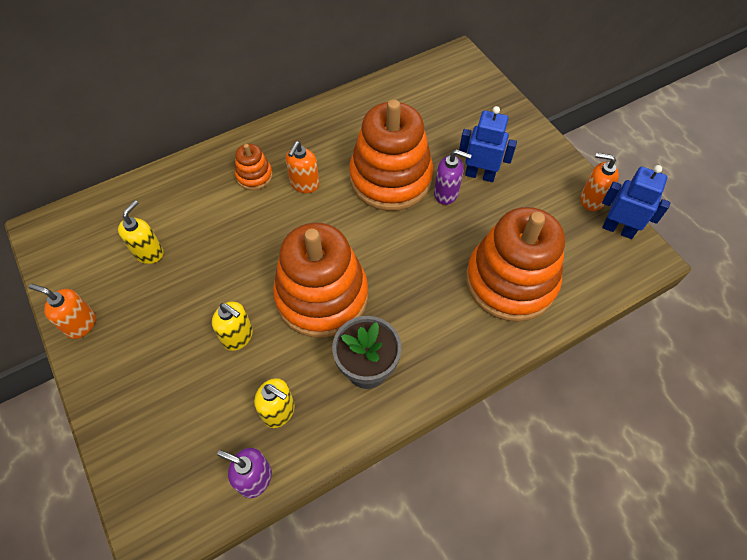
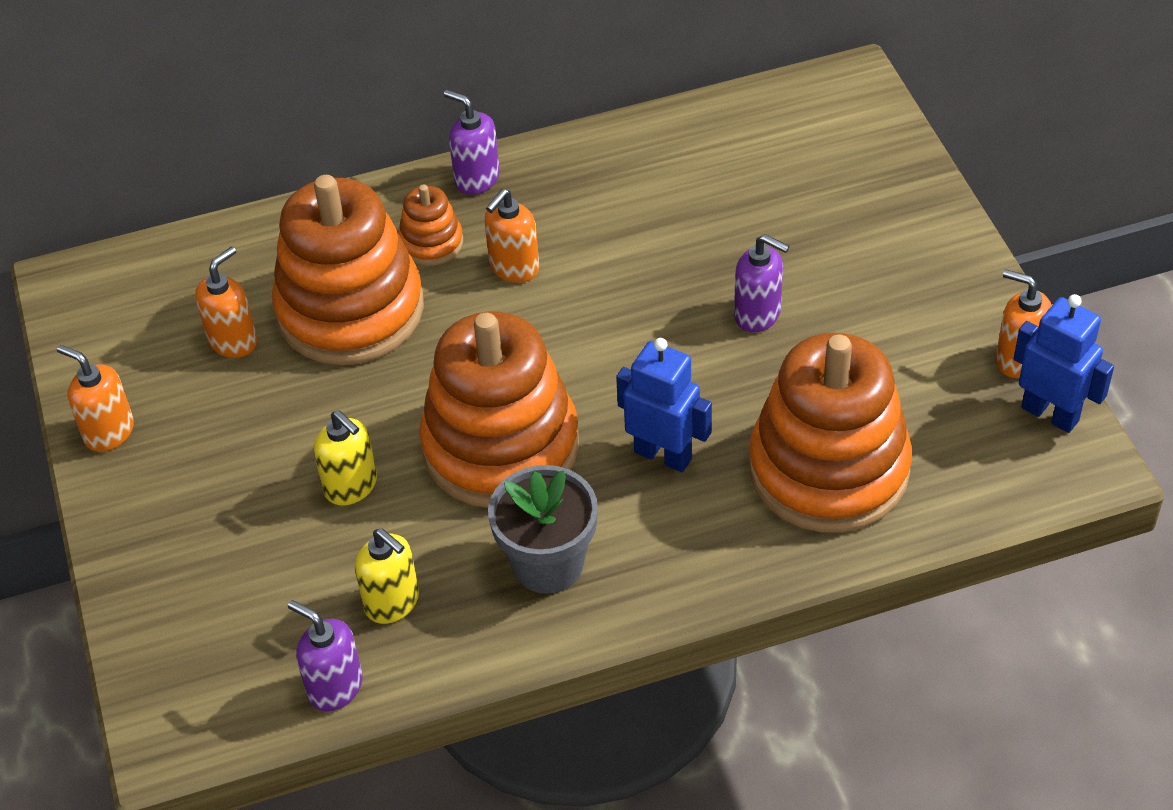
camera: 15 degrees right, 10 degrees down
(149, 252) = (233, 341): yellow soap dispenser -> orange soap dispenser
(272, 135) = (476, 179): none -> purple soap dispenser
(390, 178) = (666, 277): orange stacking toy -> orange stacking toy (350, 310)
(480, 175) = (827, 291): blue robot -> blue robot (663, 455)

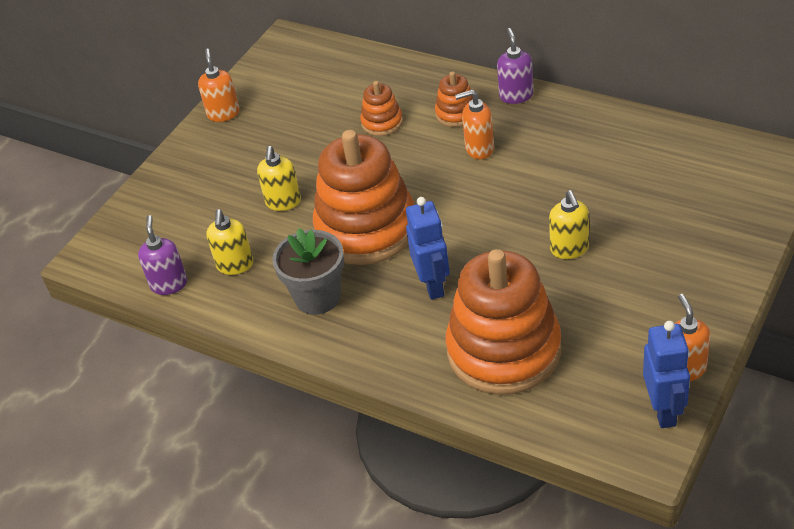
camera: 50 degrees right, 5 degrees down
(233, 341) = (317, 105): orange soap dispenser -> none
(350, 310) = (382, 122): orange stacking toy -> orange stacking toy, size x0.45
(758, 314) = (569, 249): purple soap dispenser -> yellow soap dispenser

